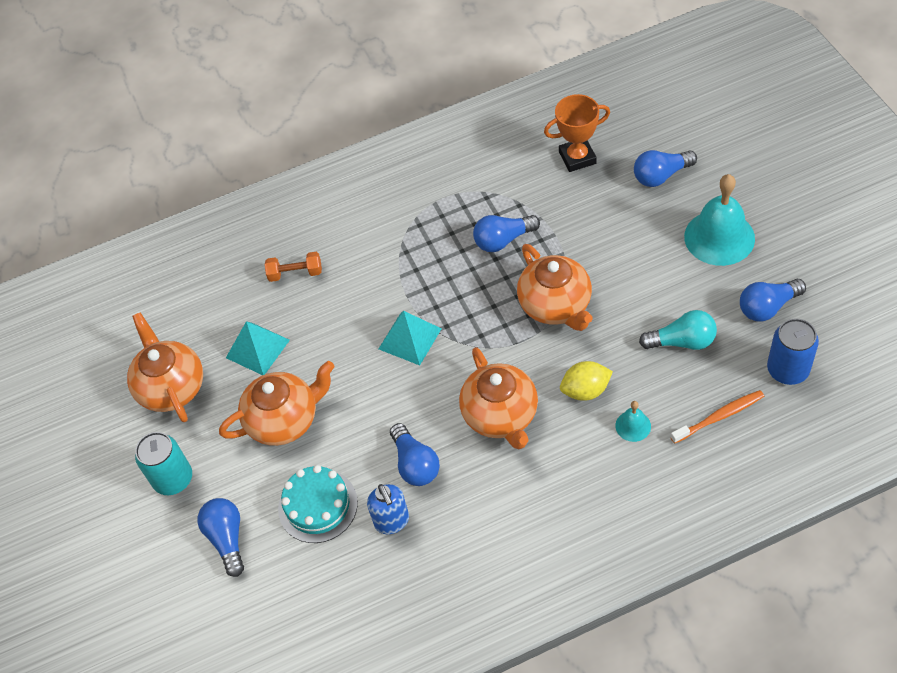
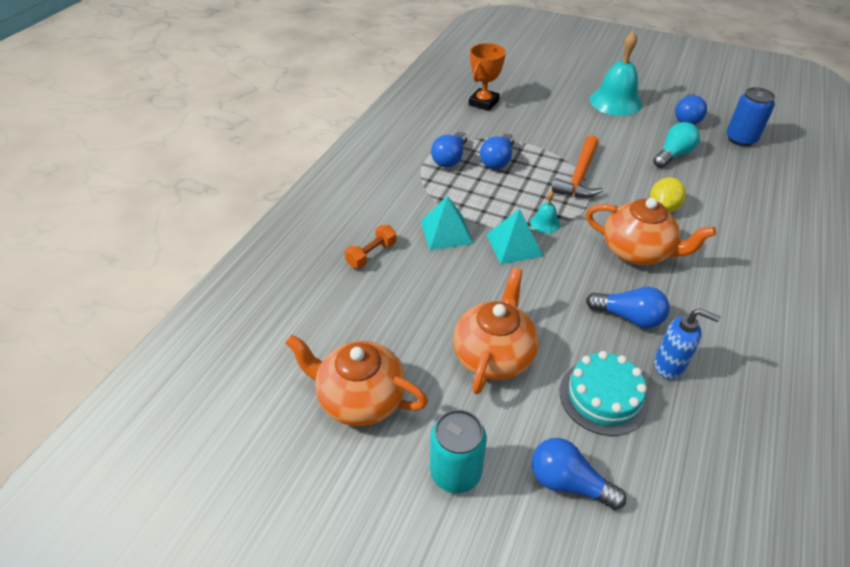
camera: 50 degrees left, 10 degrees down
(257, 349) = (405, 321): turquoise pyramid -> turquoise pyramid (446, 232)
(556, 306) = (579, 176): orange teapot -> orange hammer
(633, 426) = (715, 209): turquoise bell -> turquoise bell (545, 223)
(661, 176) = (543, 90): blue light bulb -> blue light bulb (450, 158)
(719, 417) = (747, 178): orange toothbrush -> none

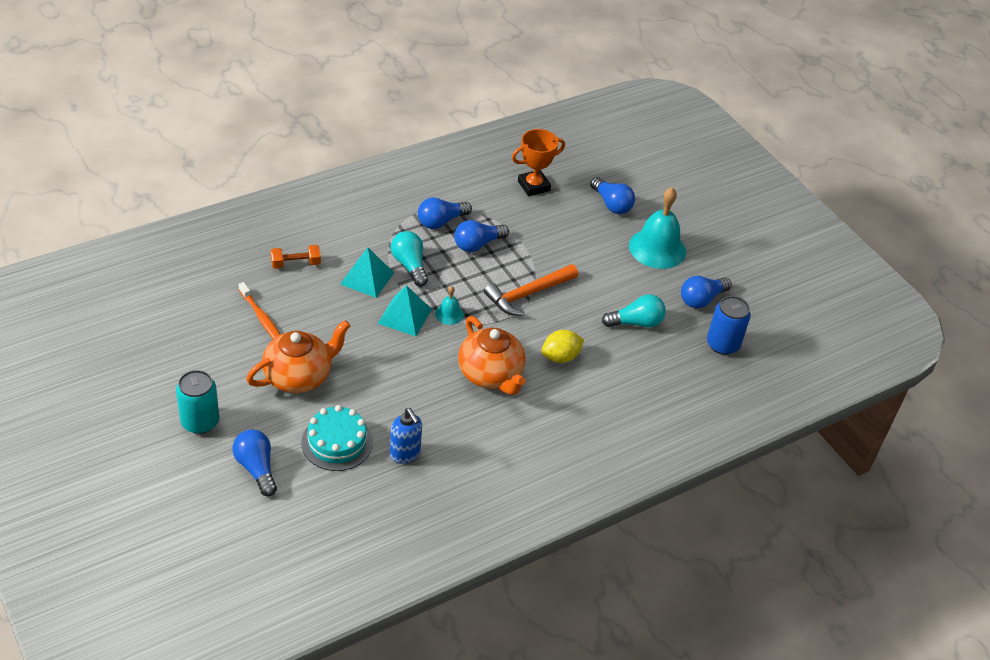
camera: 30 degrees right, 0 degrees up
(360, 398) = (190, 350): orange teapot -> none
(396, 321) = (262, 318): none -> orange toothbrush
(467, 203) = (410, 265): none -> turquoise light bulb
(628, 317) = (420, 410): blue light bulb -> blue light bulb (611, 204)

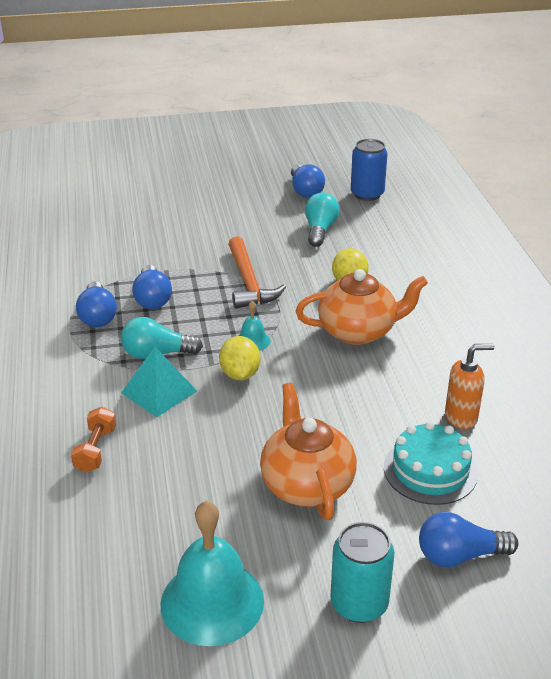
camera: 65 degrees left, 10 degrees down
(262, 318) = (182, 502): orange toothbrush -> none
(405, 316) = (240, 374): turquoise pyramid -> yellow lemon
(405, 454) = (461, 417): blue soap dispenser -> orange soap dispenser
(533, 186) = (85, 244): orange trophy -> none
(611, 204) = (146, 206): blue light bulb -> none
(657, 248) = (225, 197): turquoise bell -> turquoise bell (212, 602)

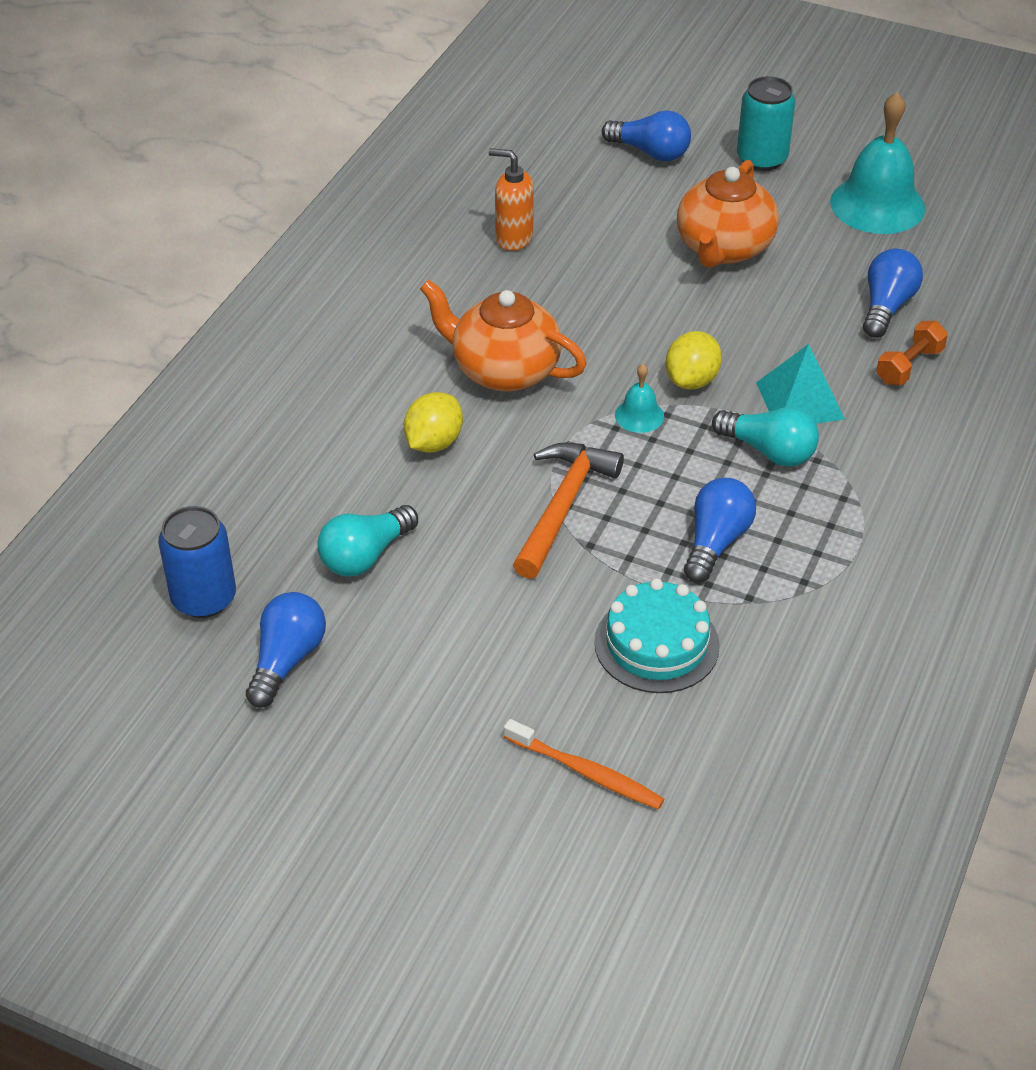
camera: 145 degrees left, 10 degrees up
(97, 316) = (810, 547): blue light bulb -> blue light bulb (886, 307)
(143, 204) = (585, 772): none -> orange toothbrush
(430, 470) = (599, 212): turquoise cake -> turquoise cake (656, 644)

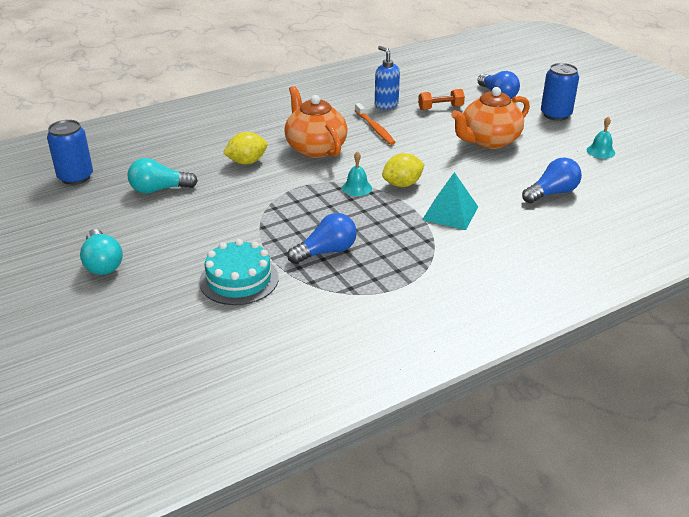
camera: 35 degrees right, 10 degrees down
(287, 660) = (73, 212): blue light bulb -> none
(513, 238) = (386, 105): orange soap dispenser -> blue soap dispenser
(562, 507) = (270, 207): orange hammer -> none
(585, 772) = (132, 315): orange toothbrush -> orange toothbrush (375, 128)
(761, 159) = (555, 115): turquoise can -> blue can
(769, 451) = (405, 227): turquoise light bulb -> turquoise light bulb (102, 263)
(877, 205) = (600, 151): turquoise bell -> turquoise bell, size x0.46
(909, 366) = (533, 222): orange dumbbell -> orange dumbbell (440, 108)

